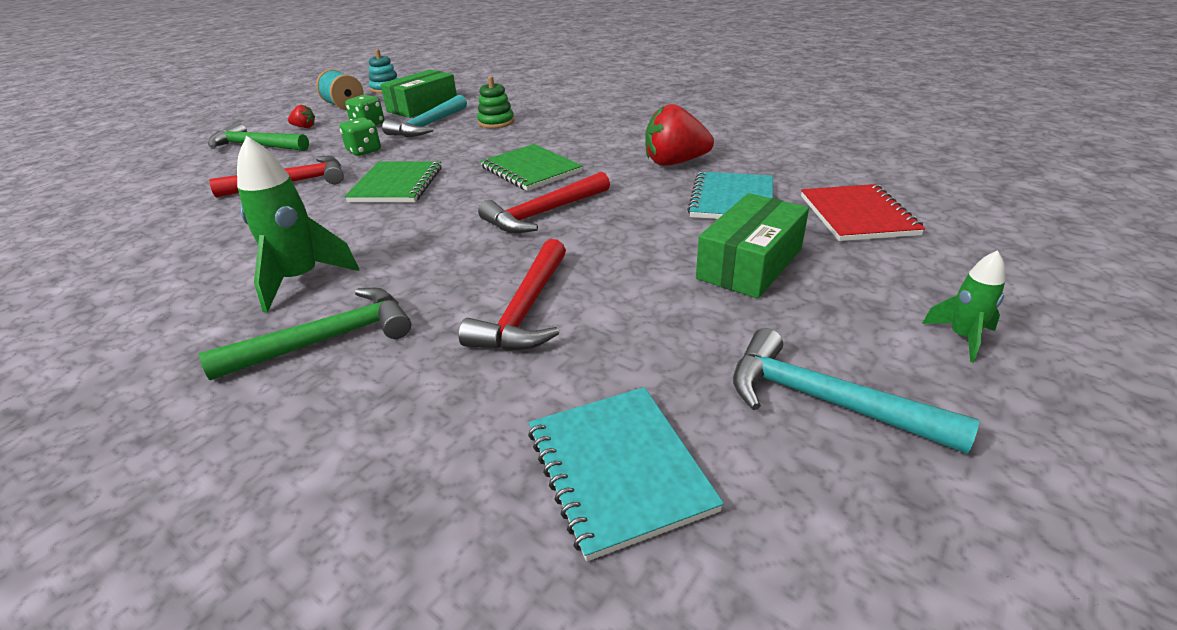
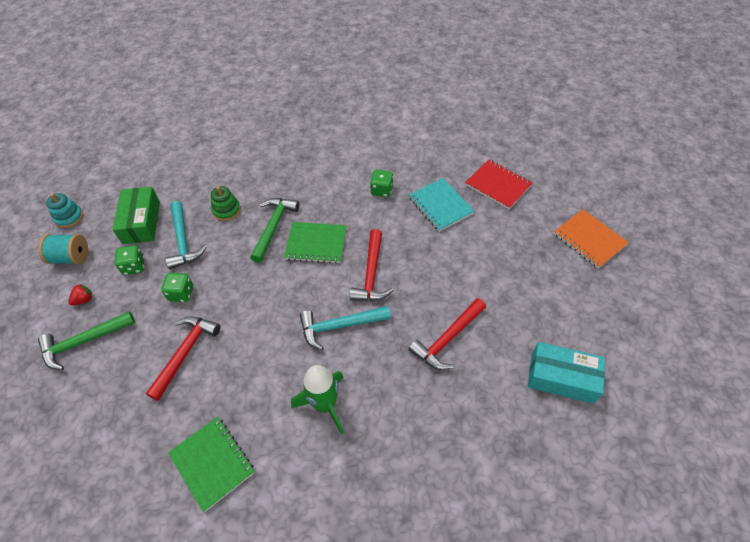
camera: 45 degrees left, 20 degrees up
(327, 340) = (395, 420): green hammer -> green hammer (274, 227)
(396, 185) = (258, 307): green notebook -> green notebook (212, 463)
(525, 310) = (447, 339): red hammer -> red hammer turned 75 degrees clockwise
(618, 469) = (562, 378): turquoise notebook -> turquoise box
(674, 163) = (381, 190): red strawberry -> green dice
(749, 263) = (493, 246): green box -> none
(825, 401) = (582, 301): turquoise hammer -> turquoise hammer (340, 326)
(962, 337) = (589, 239): green rocket -> orange notebook

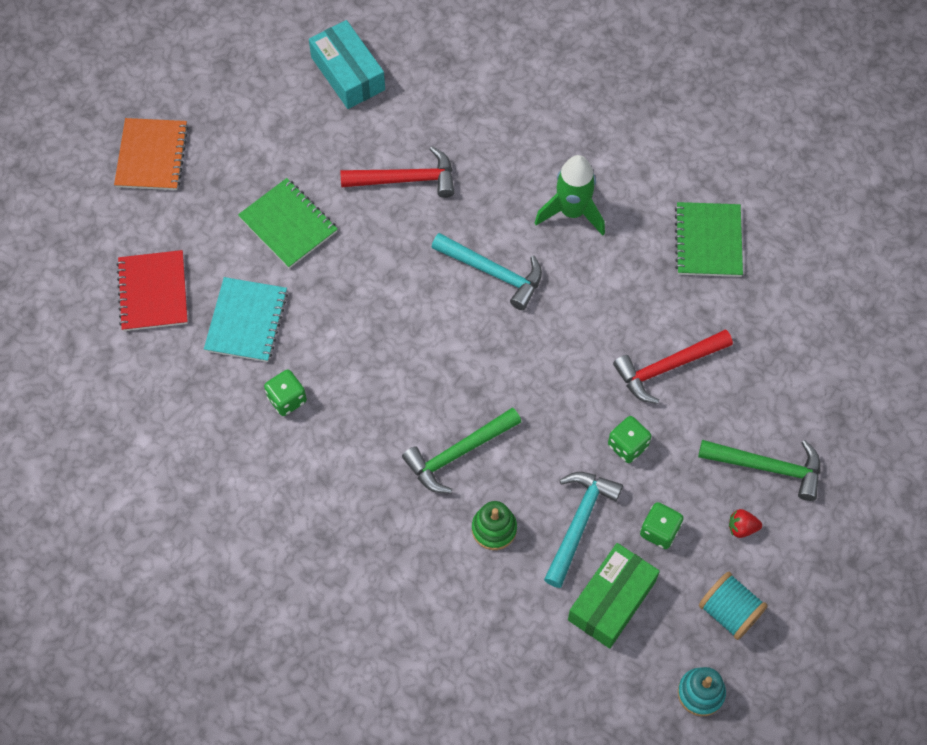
camera: 140 degrees left, 10 degrees up
(316, 244) = (431, 388): green notebook -> green notebook (288, 225)
(371, 274) = (408, 302): red hammer -> none

